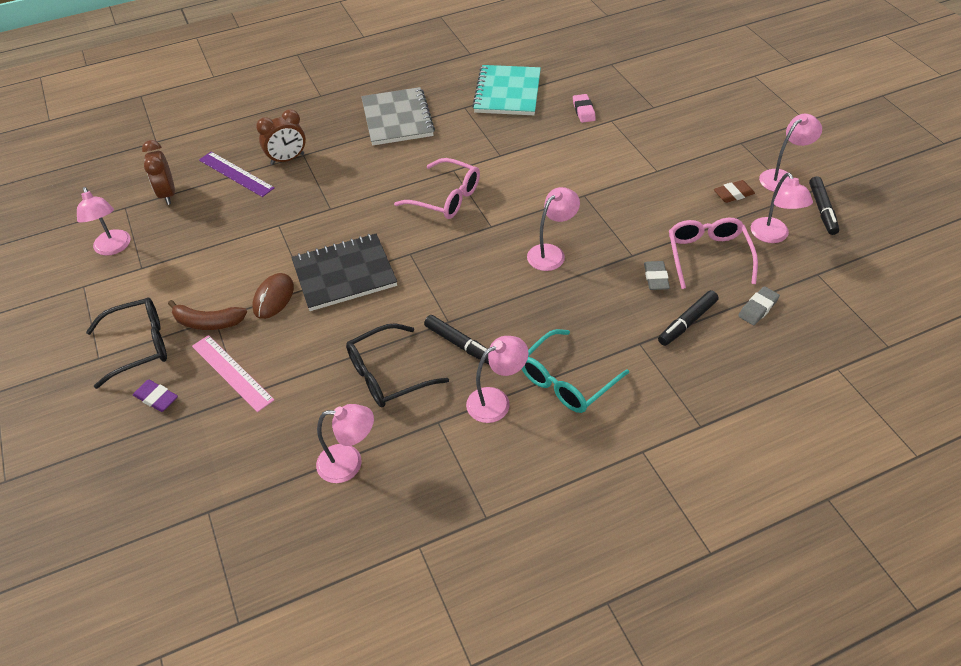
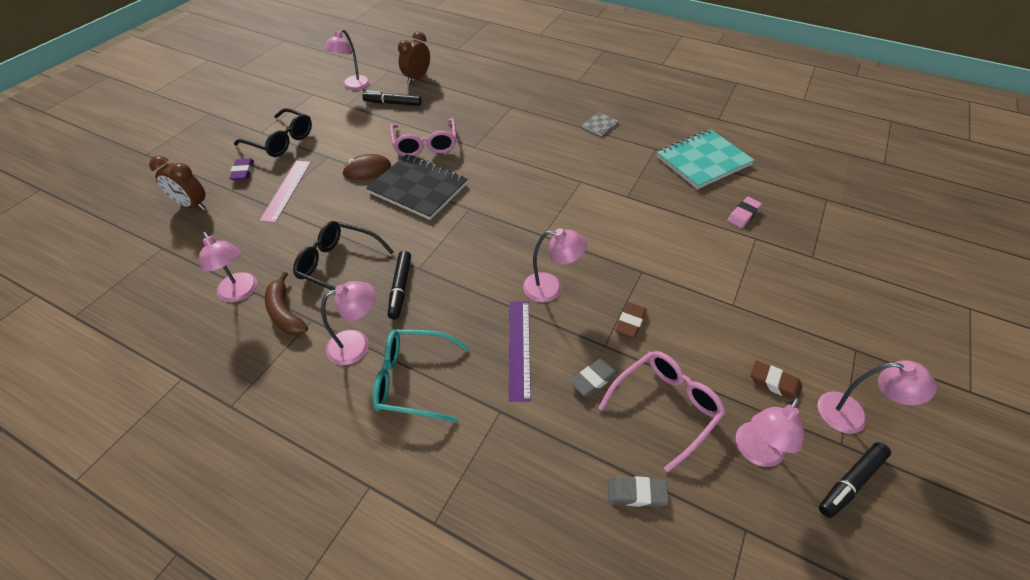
camera: 50 degrees right, 0 degrees up
(208, 322) = (322, 155): brown banana -> brown banana (285, 313)
(236, 174) = (463, 91): purple ruler -> purple ruler (519, 348)
(287, 159) = (500, 103): brown clock -> brown clock (192, 205)
(397, 118) = (600, 125): grey notebook -> grey notebook, size x0.44
(446, 198) = (547, 194): pink glasses -> pink glasses (425, 144)
(496, 401) = (357, 344): pink lamp -> pink lamp turned 45 degrees counterclockwise
(624, 230) = (630, 322): none -> brown eraser
(687, 322) = (560, 437): black marker -> black marker (393, 103)

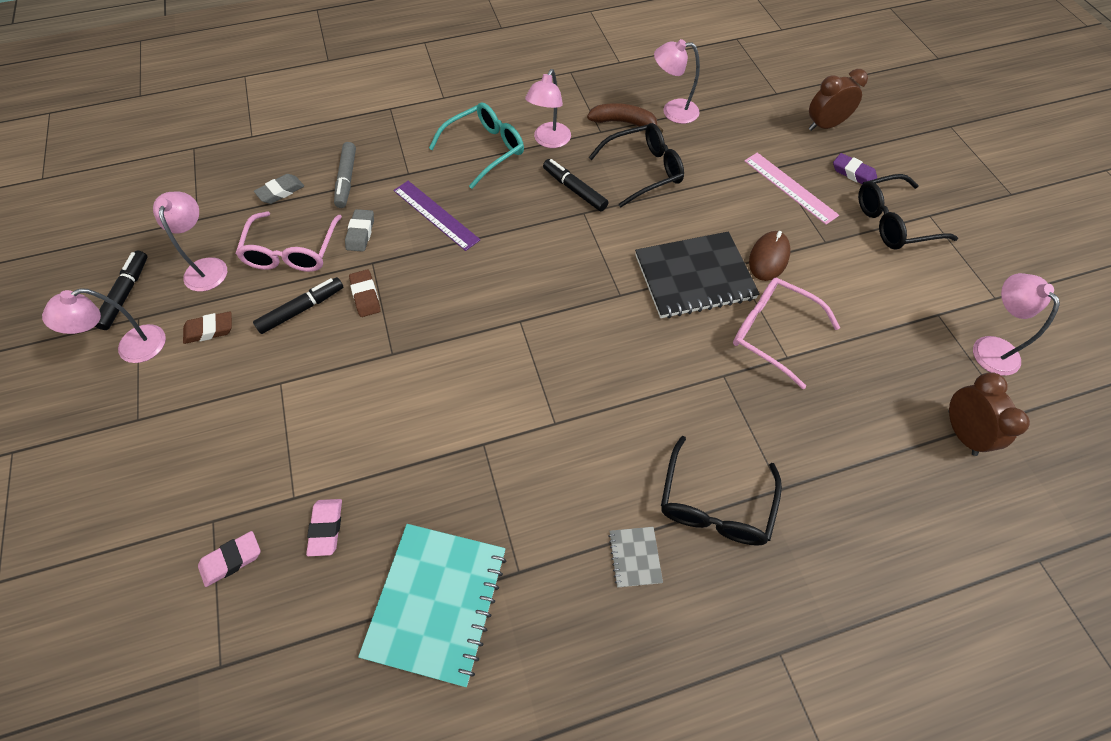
camera: 135 degrees right, 10 degrees up
(393, 103) = (903, 361): black marker -> black marker (302, 309)
(545, 118) = (714, 504): none -> black glasses
(551, 288) = (459, 276): pink lamp -> none
(561, 452) = (346, 179): none -> grey marker
(806, 233) = (231, 560): none -> pink eraser

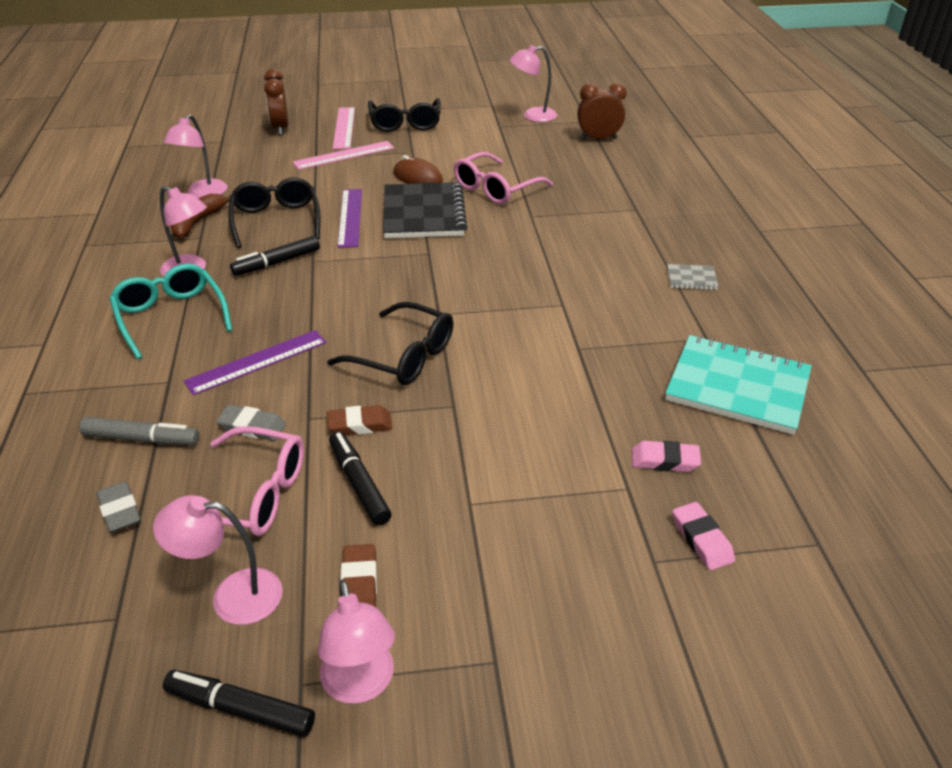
camera: 80 degrees left, 20 degrees down
(667, 221) = (350, 217): none -> purple ruler
(714, 504) = (647, 237): black glasses -> black glasses (404, 356)
(853, 173) = (344, 128): purple eraser -> pink ruler

